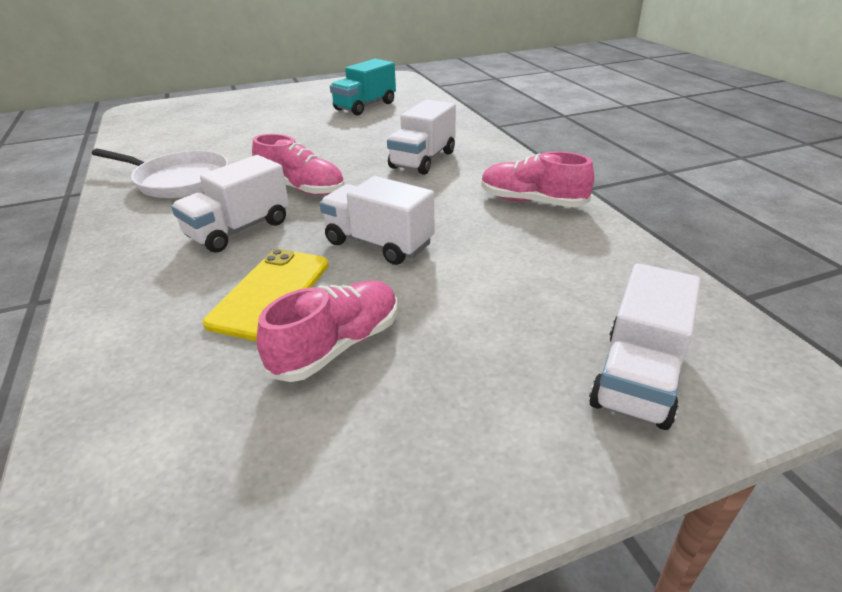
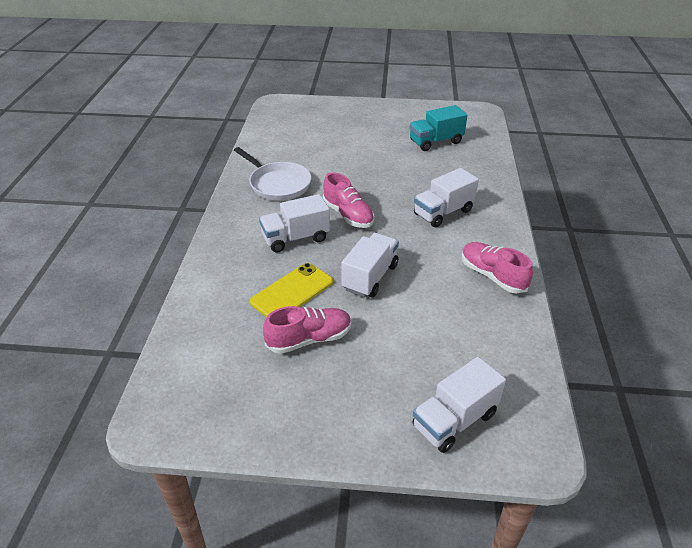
camera: 25 degrees right, 5 degrees up
(378, 244) = (370, 277): white truck -> white truck turned 60 degrees clockwise

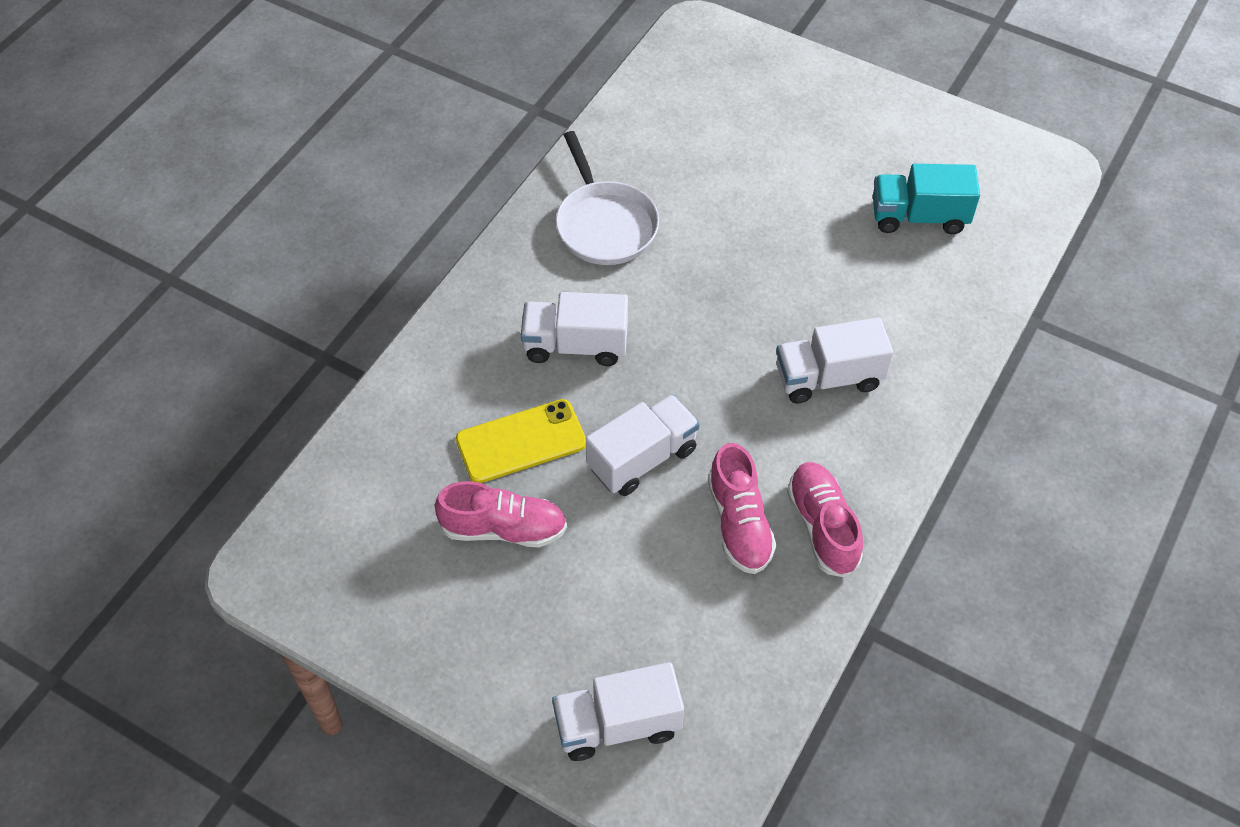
camera: 25 degrees right, 15 degrees up
(348, 215) = (677, 328): pink shoe -> pink shoe (739, 523)

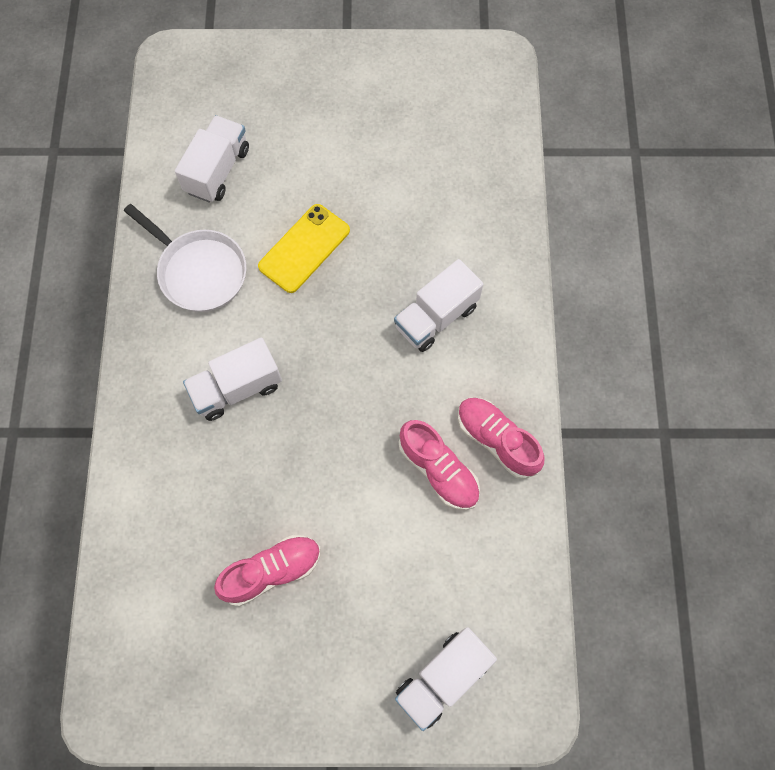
camera: 30 degrees left, 15 degrees up
(521, 442) = (243, 492): yellow phone -> yellow phone (304, 248)
(642, 458) = (340, 456): white truck -> white truck (217, 170)
(918, 217) = (428, 148): turquoise truck -> none

